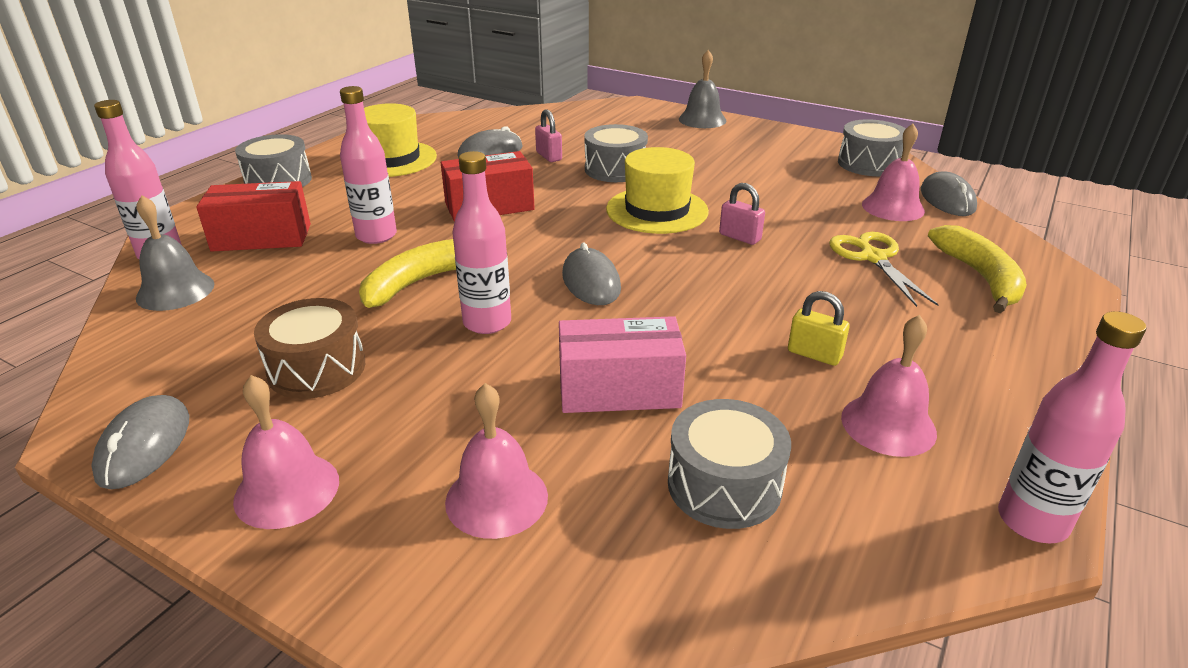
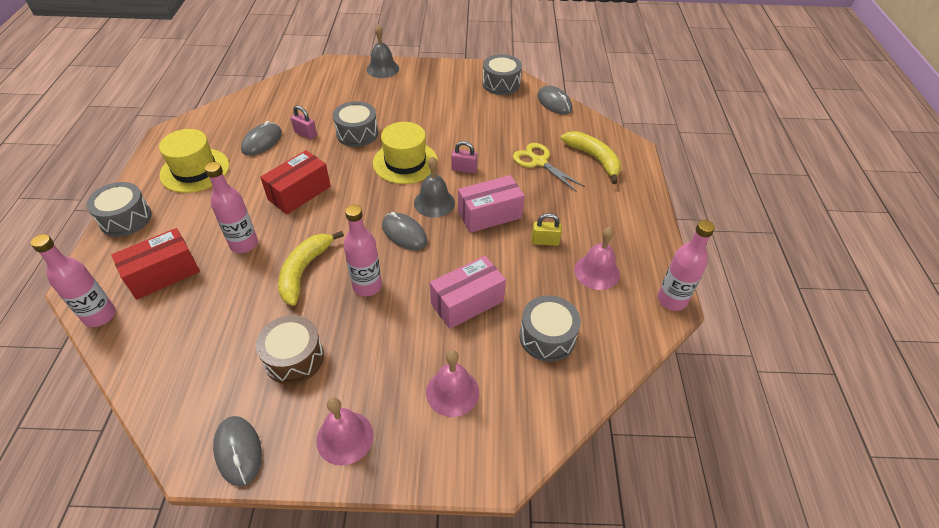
camera: 30 degrees left, 15 degrees up
(175, 291) = (144, 340): grey bell -> grey bell (434, 202)
(741, 296) = (489, 215): none -> pink box
(893, 207) = (530, 118): pink bell -> none

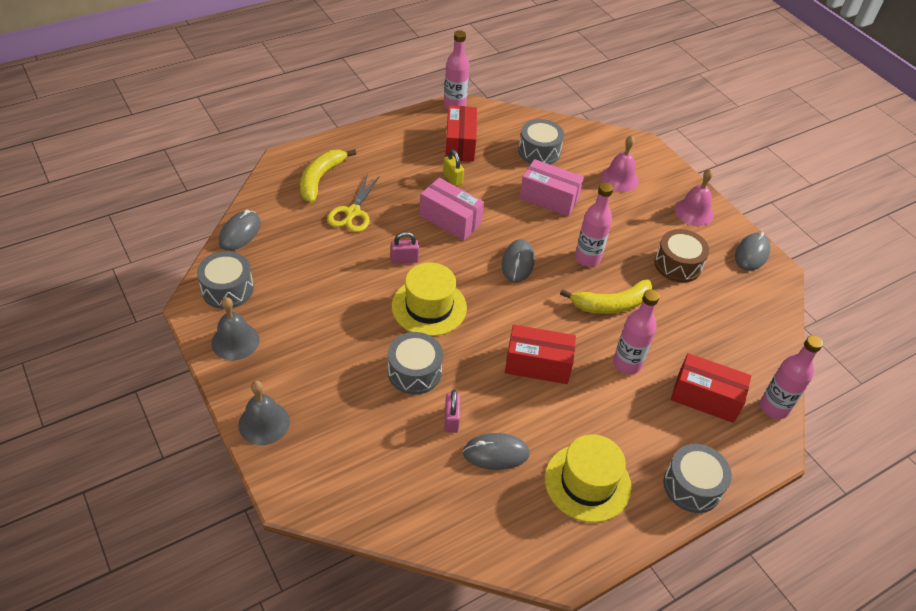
camera: 125 degrees left, 0 degrees up
(434, 202) = (466, 260): grey bell -> grey bell (235, 341)
(464, 169) = (404, 259): pink padlock -> pink padlock turned 75 degrees counterclockwise
(597, 272) = (460, 144): pink bell -> red box

